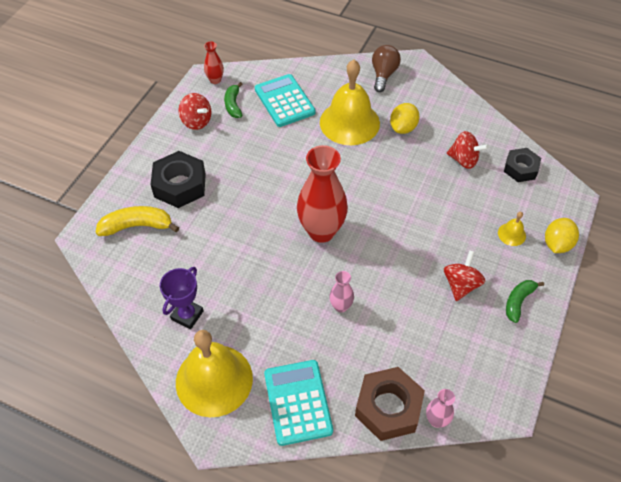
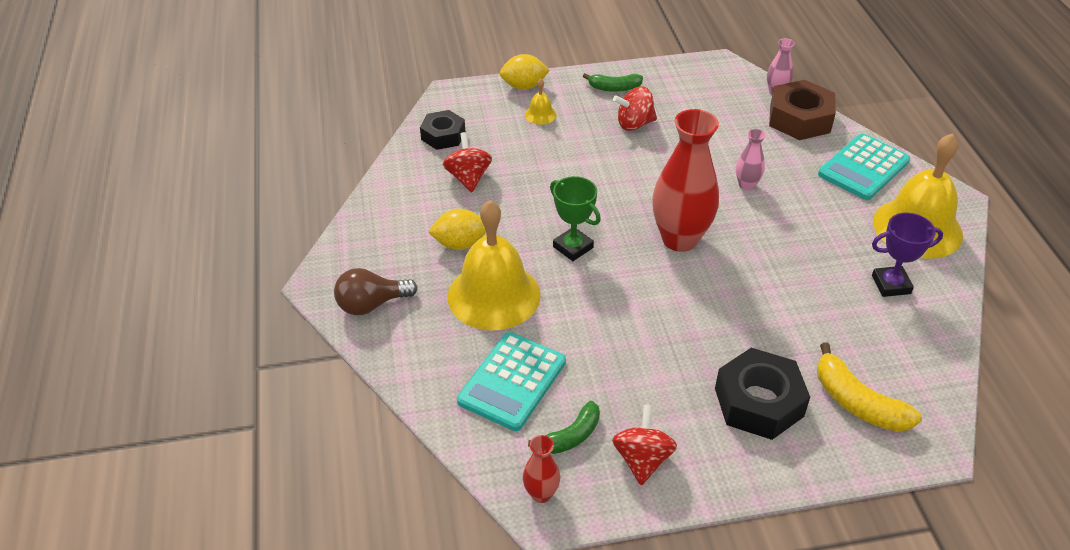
camera: 125 degrees left, 10 degrees down
(358, 175) = (573, 247): none -> green trophy

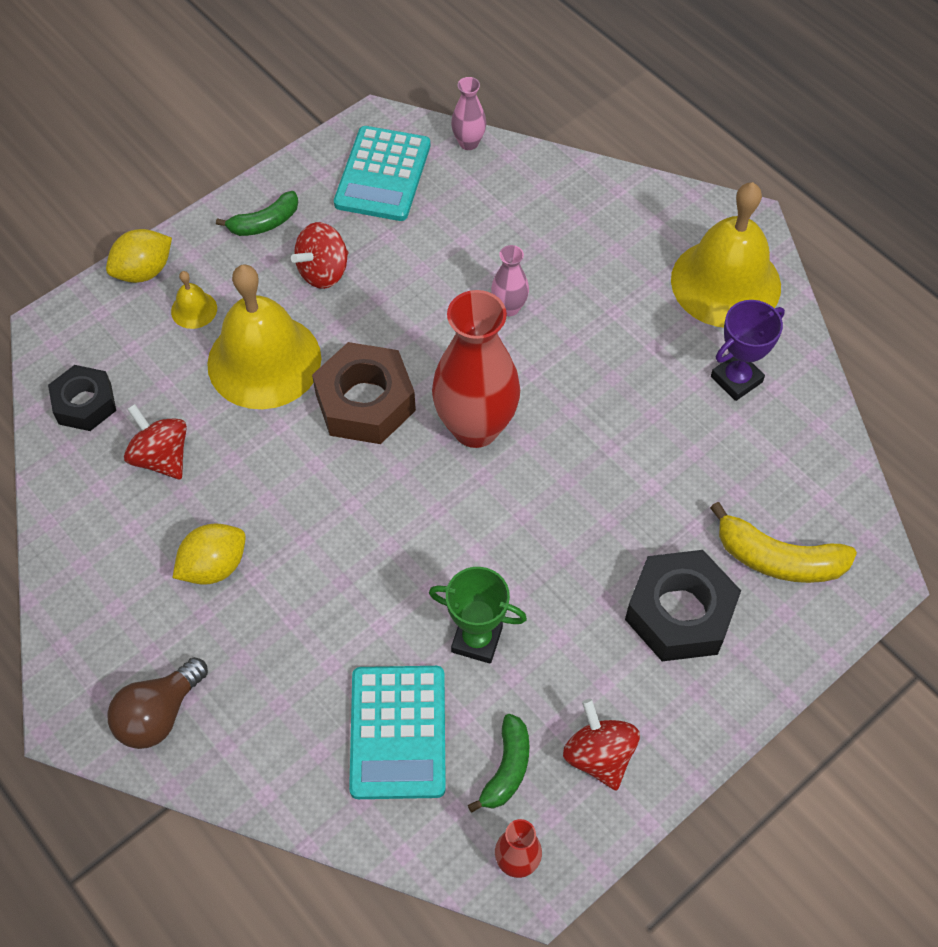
camera: 30 degrees left, 15 degrees up
(494, 295) = (303, 621): yellow bell -> yellow bell (264, 361)
(573, 247) = (357, 502): green trophy -> green trophy (477, 639)
(799, 119) = (517, 174): brown nut -> brown nut (365, 402)
(863, 168) = (627, 219): turquoise calculator -> turquoise calculator (383, 175)

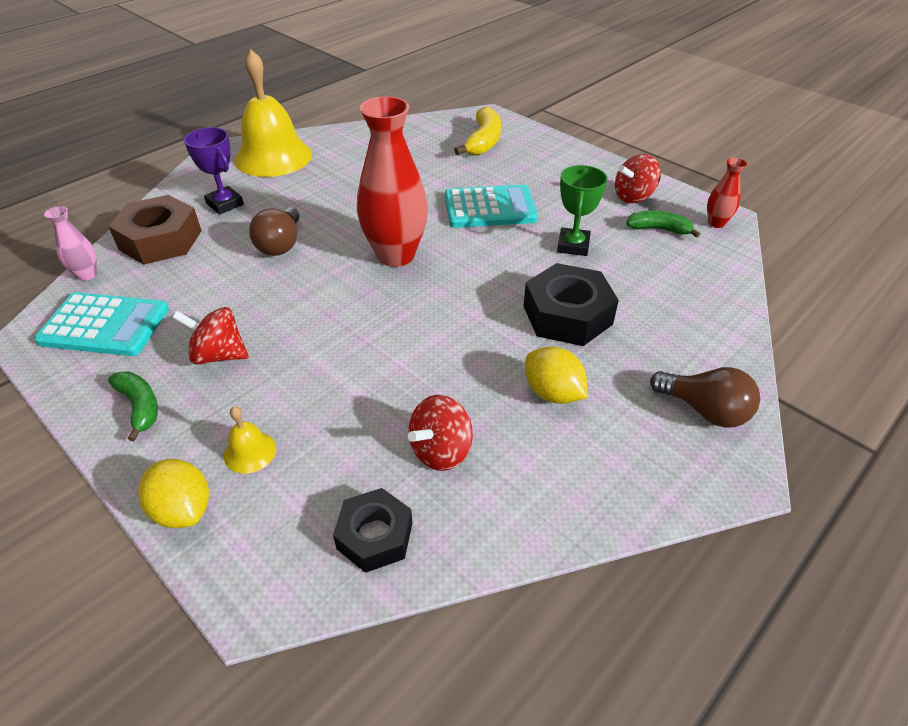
camera: 95 degrees left, 15 degrees down
(264, 361) = (323, 386): yellow bell -> none
(323, 272) = (219, 355): red spinning top -> red spinning top turned 150 degrees clockwise
(365, 402) = (372, 315): brown nut -> brown nut (160, 240)
(398, 732) = (656, 276): turquoise calculator -> turquoise calculator (490, 208)
(509, 308) = (280, 245): pink vase -> brown light bulb
(679, 613) = (528, 171): black nut -> black nut (567, 315)
(736, 379) = (354, 153): purple trophy -> purple trophy (225, 204)

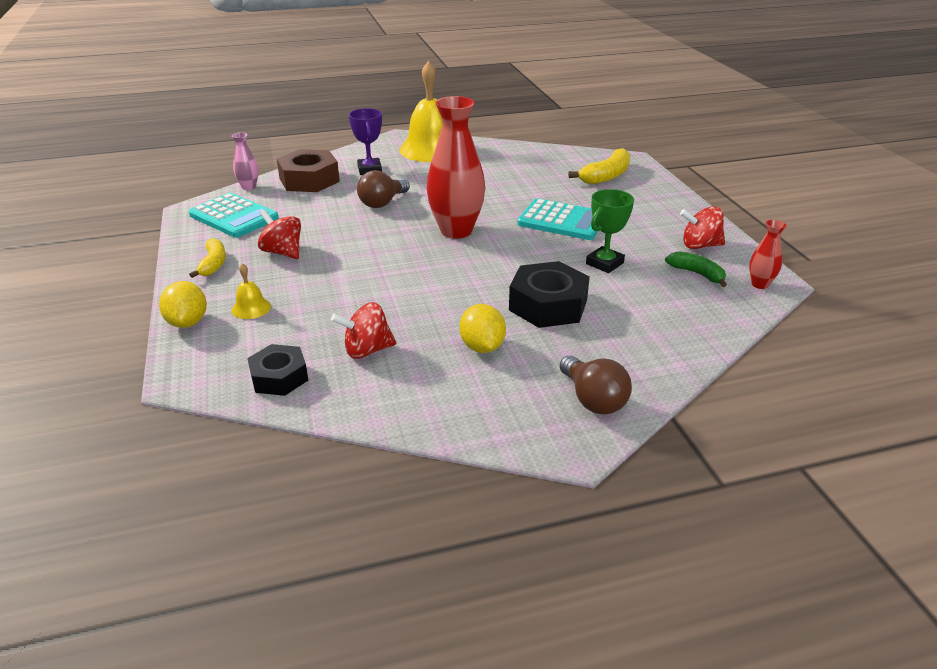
camera: 30 degrees right, 10 degrees down
(140, 406) = (213, 264): green banana -> yellow banana

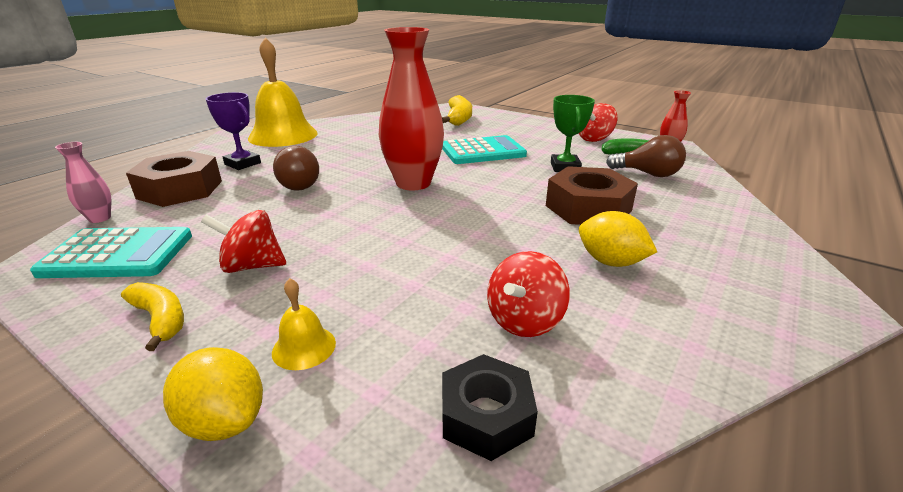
camera: 40 degrees left, 5 degrees down
(548, 305) = (588, 208): black nut -> brown nut
(593, 399) = (758, 260): brown light bulb -> brown light bulb (648, 174)

